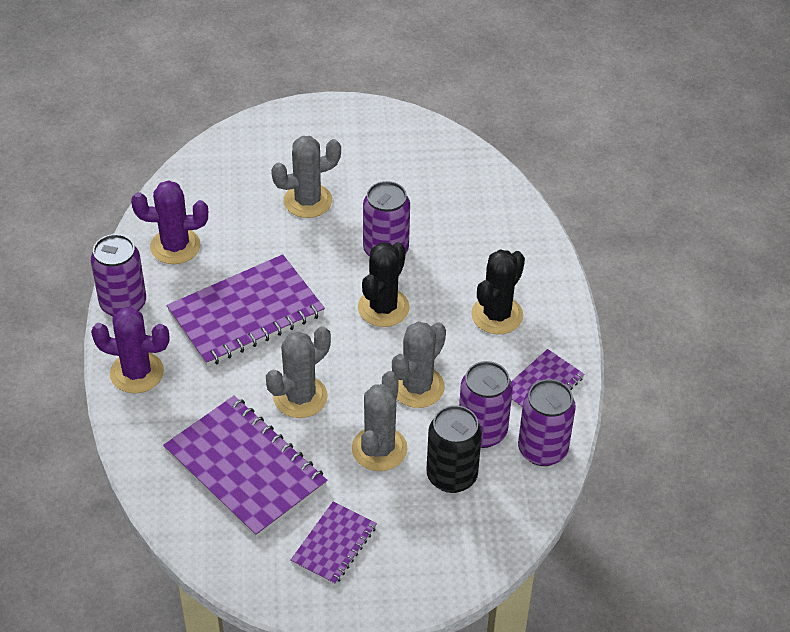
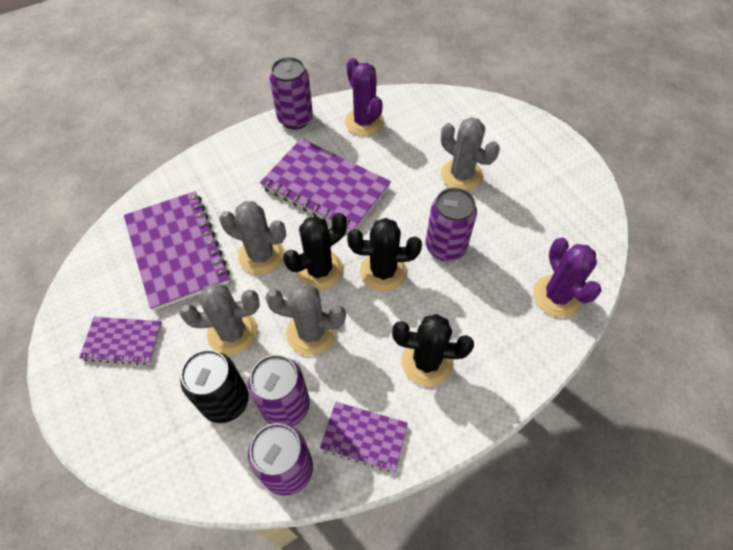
camera: 65 degrees right, 10 degrees up
(137, 373) = (238, 152): purple cactus -> purple cactus (557, 296)
(245, 469) = (177, 251): purple notebook -> purple notebook turned 45 degrees counterclockwise
(349, 356) = (319, 270): none -> black cactus

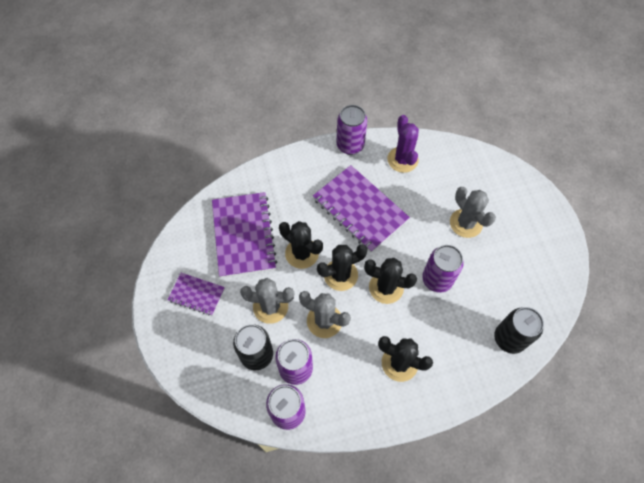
camera: 15 degrees right, 5 degrees up
(261, 255) = (302, 253): grey cactus -> black cactus
(364, 437) = (343, 404): purple notebook -> none
(557, 296) = (509, 338): purple cactus -> black can

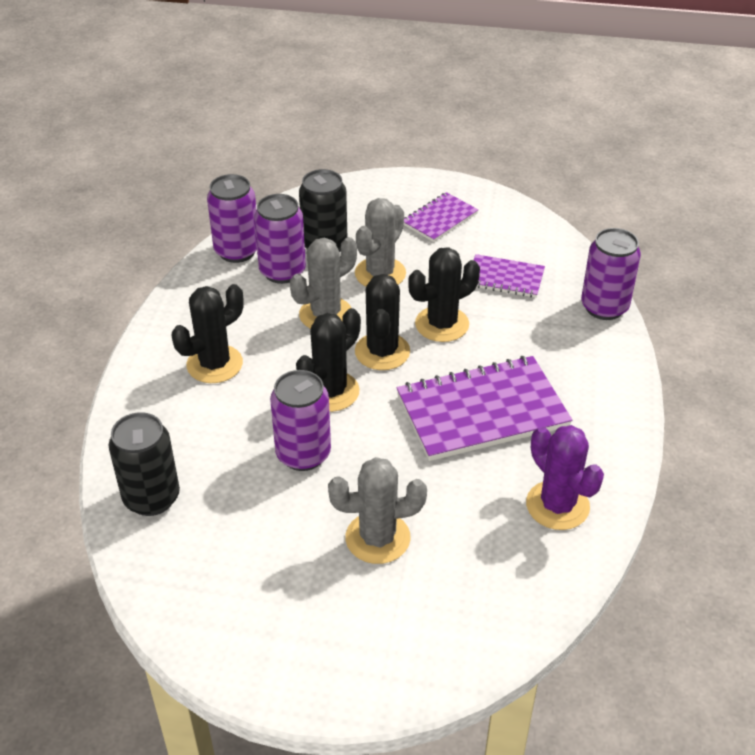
camera: 115 degrees right, 20 degrees down
(243, 235) = (505, 278): purple notebook -> purple notebook, size x0.54
(350, 145) = (621, 445): purple can -> purple can (604, 307)
(402, 159) = (557, 505): purple cactus -> purple cactus turned 45 degrees clockwise

